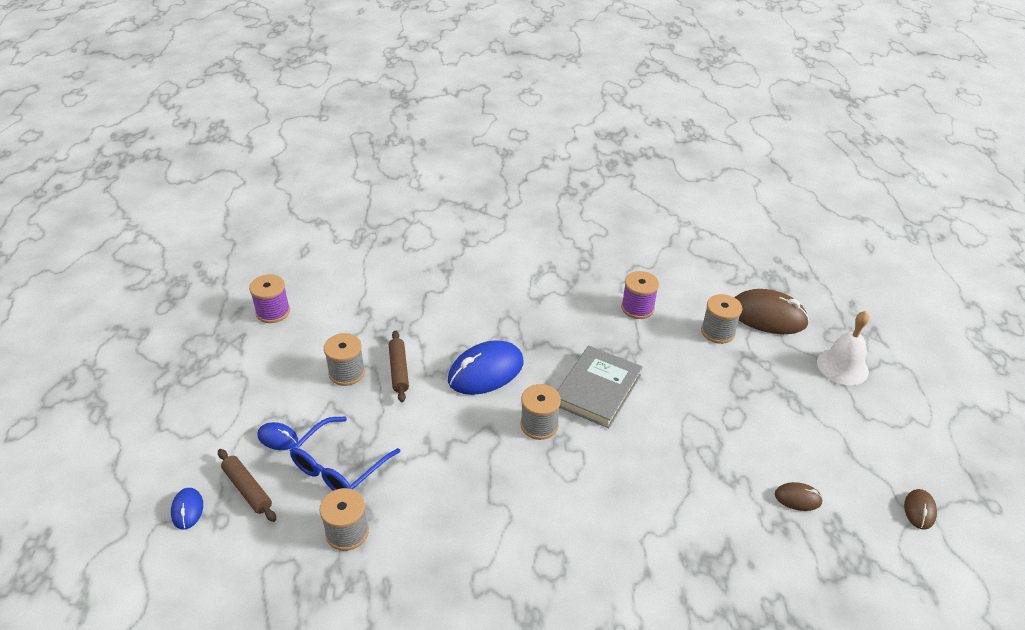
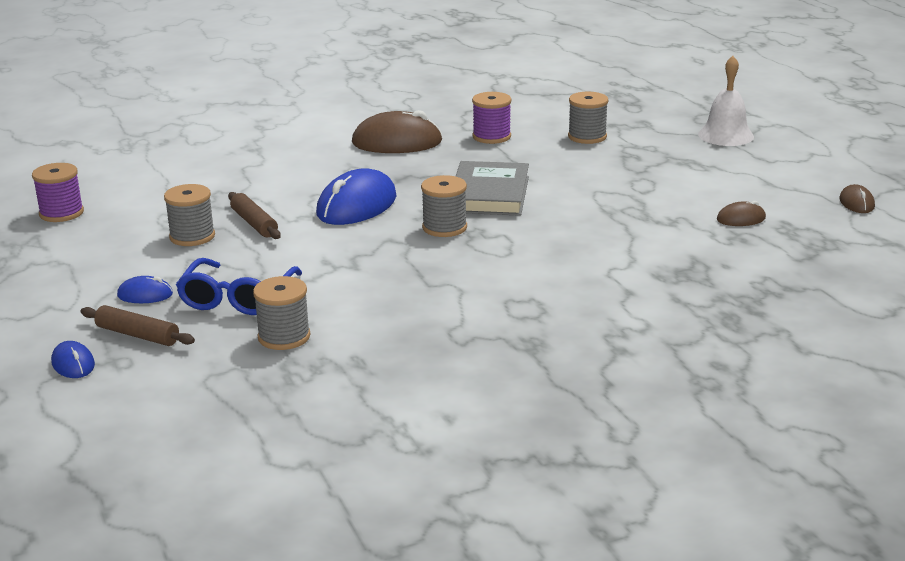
camera: 20 degrees left, 15 degrees down
(767, 316) = (630, 118): brown mouse -> brown mouse (397, 142)

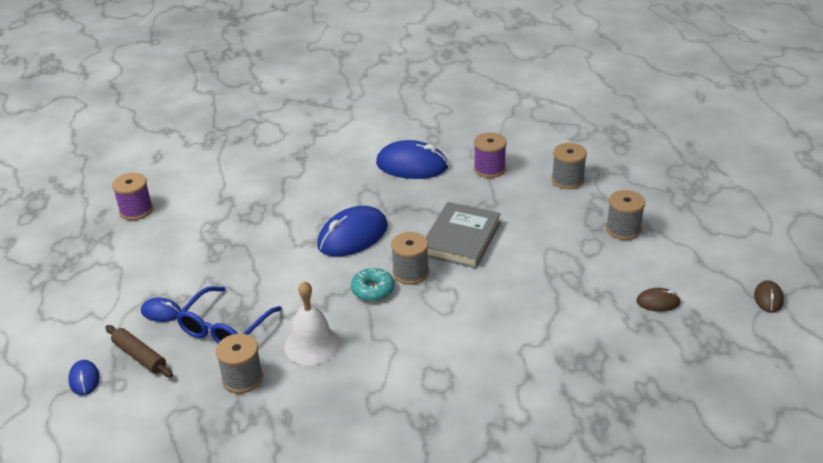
camera: 15 degrees right, 10 degrees up
(192, 236) = (218, 252): grey spool -> grey spool (623, 229)
(254, 223) = (268, 244): brown rolling pin -> none
(397, 142) = (412, 165): brown mouse -> blue mouse
(406, 246) = (373, 290): none -> turquoise donut
(725, 135) = (686, 195): white bell -> white bell (312, 345)

